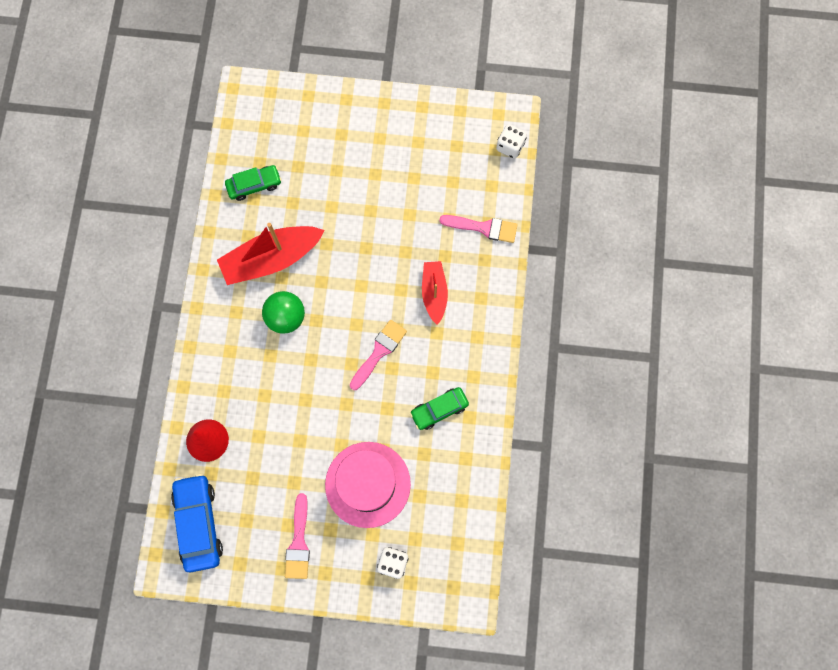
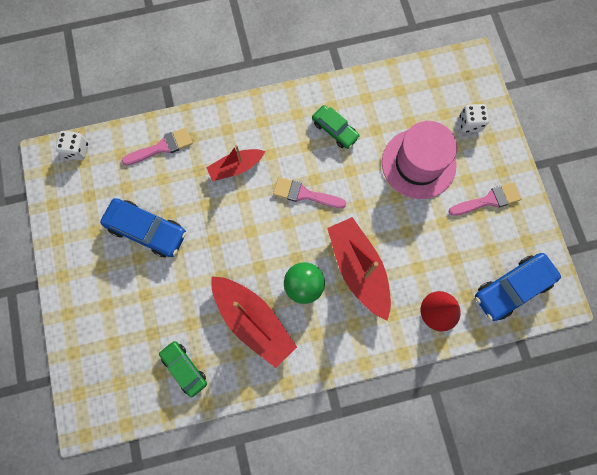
camera: 110 degrees left, 0 degrees up
(281, 376) = (358, 269): none -> red boat
(399, 189) = (147, 230): none -> blue car
(483, 228) = (162, 147): pink brush -> pink brush turned 75 degrees clockwise

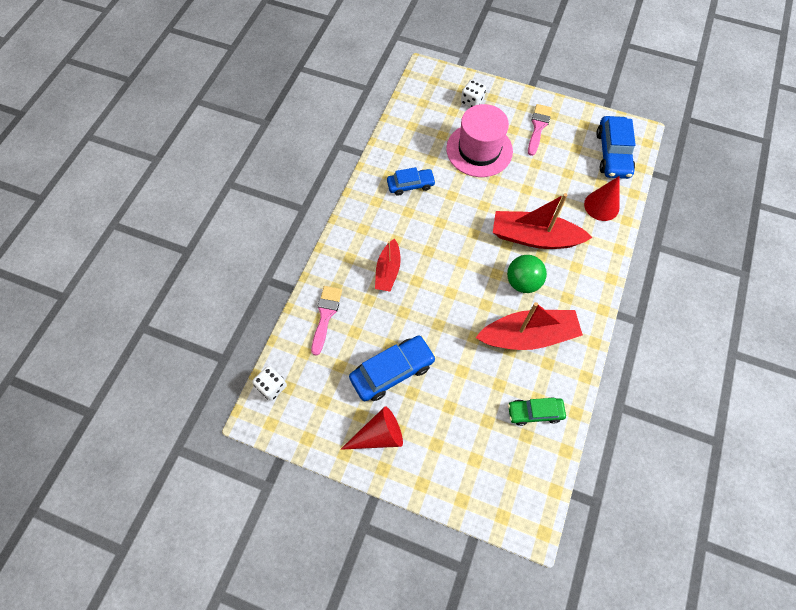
camera: 55 degrees left, 10 degrees down
(87, 255) = (378, 435): none -> red cone
(304, 194) = (447, 236): pink brush -> none
(335, 130) = (410, 185): green car -> blue car

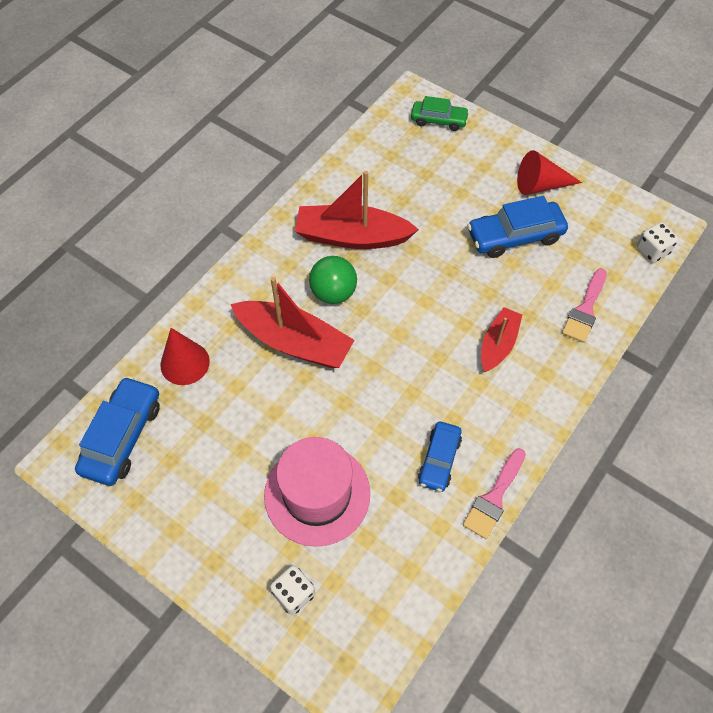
camera: 165 degrees left, 5 degrees down
(410, 185) = (439, 460): blue car -> blue car turned 75 degrees counterclockwise
(535, 412) = (375, 170): green car -> green car (438, 120)
(538, 127) = (208, 513): pink brush -> pink brush (494, 497)

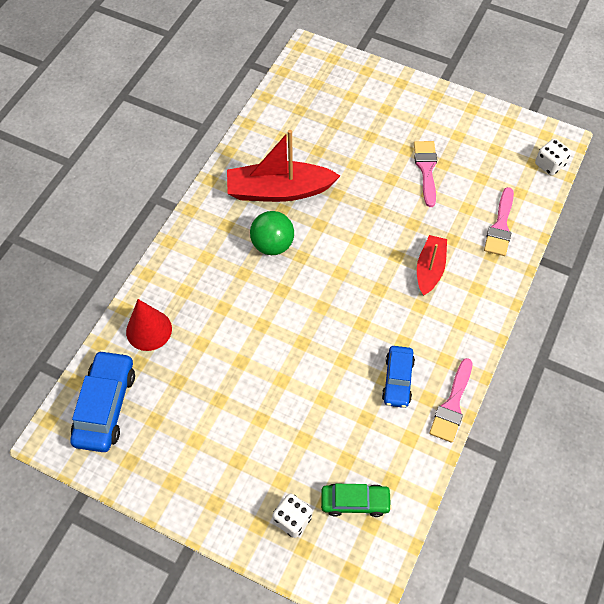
camera: 10 degrees left, 0 degrees up
(294, 342) = (246, 295): red boat -> none
(317, 494) = (295, 428): pink hat -> none
(438, 120) = (337, 71): green car -> green car (355, 502)
(515, 236) = (426, 169): blue car -> pink brush
(540, 185) = (440, 119): red cone -> none

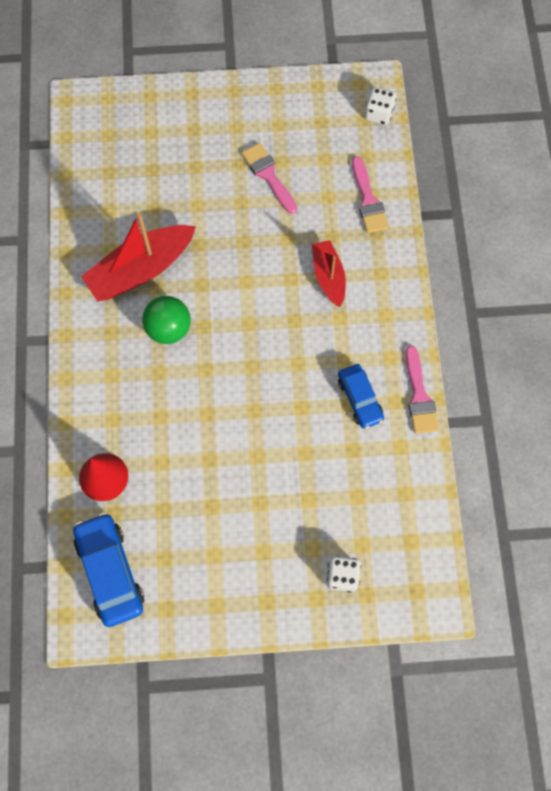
camera: 30 degrees left, 10 degrees up
(355, 502) = (386, 530): green car -> none

